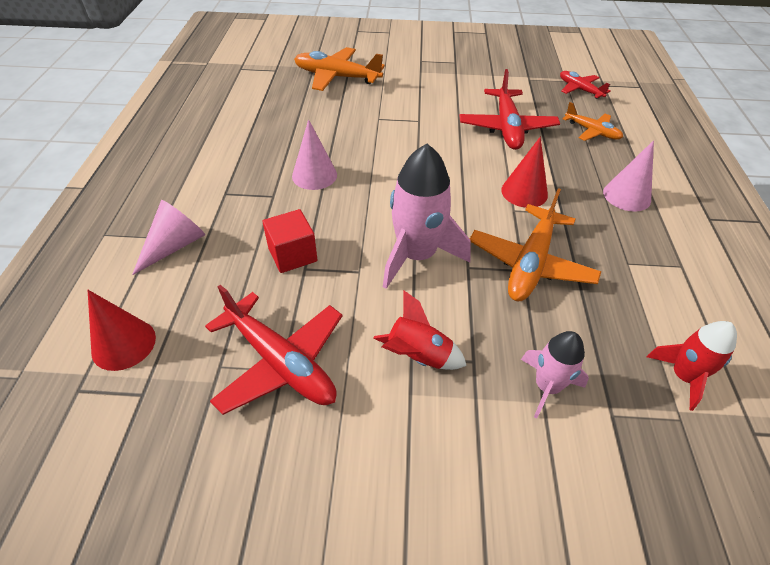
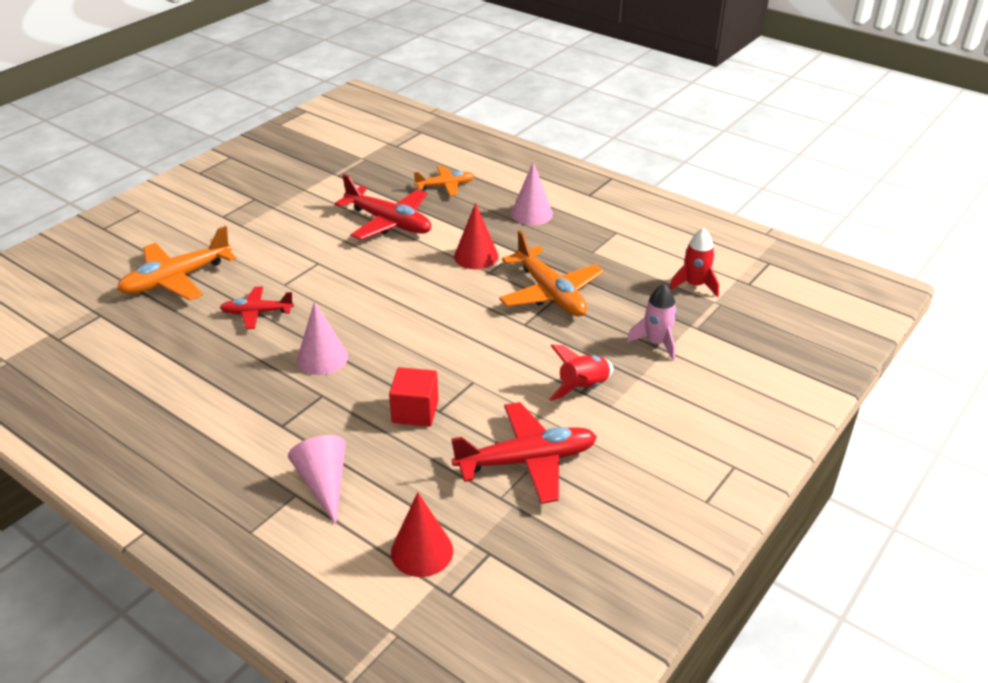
camera: 55 degrees left, 10 degrees down
(416, 256) = (486, 344): pink rocket -> none
(579, 89) = (386, 160): red plane -> red plane (256, 313)

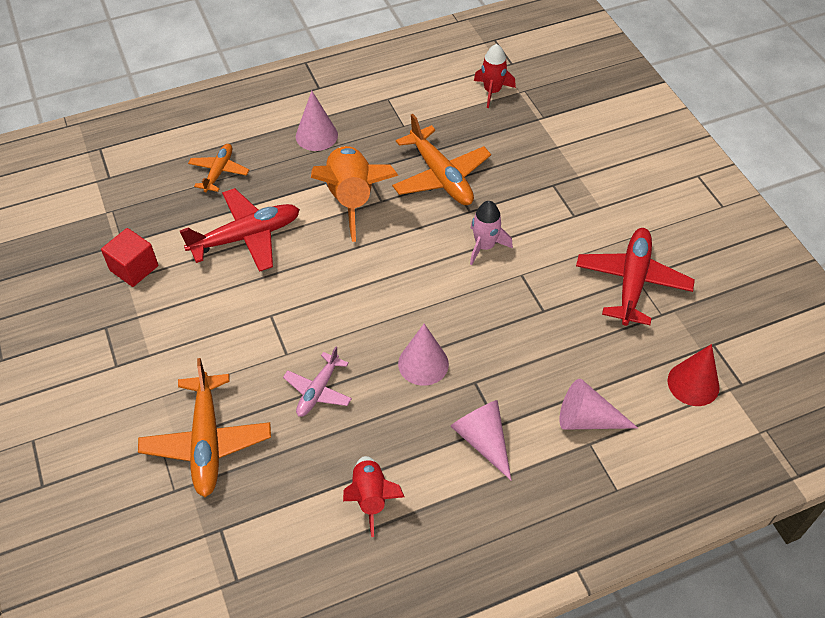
camera: 60 degrees left, 15 degrees up
(256, 313) = (318, 391): red plane -> pink plane
(259, 421) = (483, 440): none -> pink cone
(415, 411) = (535, 326): red cube -> red cube (134, 268)
(476, 256) = (351, 199): red cone -> orange rocket
(550, 293) = (441, 176): orange plane -> orange plane turned 60 degrees clockwise
(583, 388) = (571, 213): red rocket -> red rocket (371, 497)
(656, 342) = (545, 147): pink rocket -> pink rocket (484, 246)

